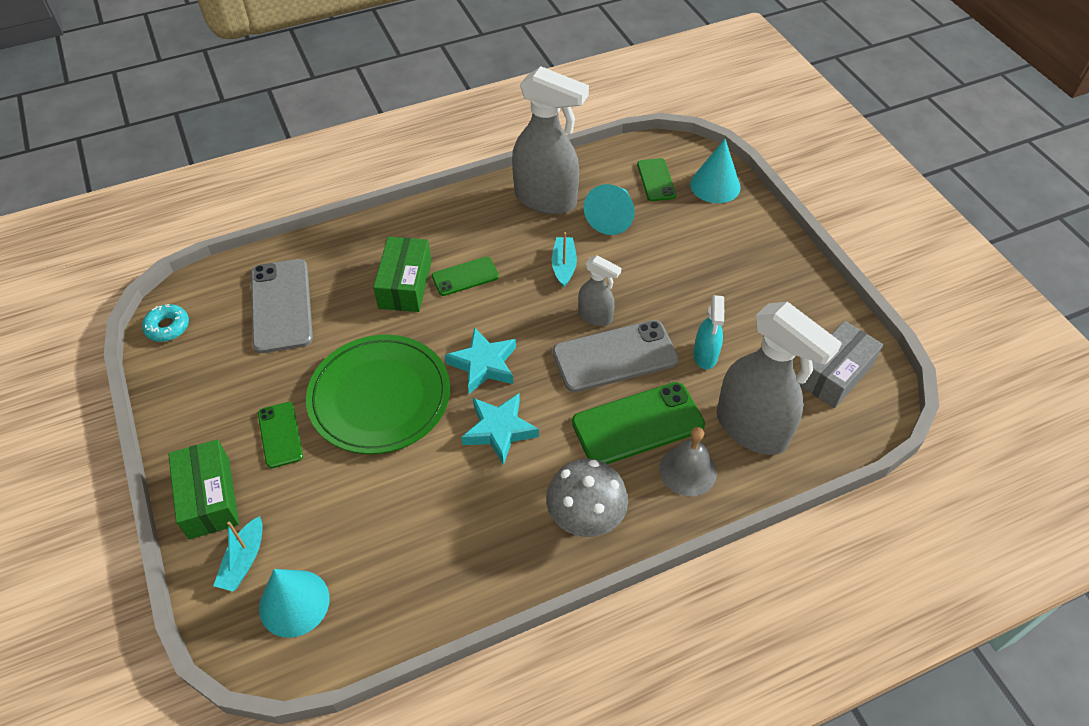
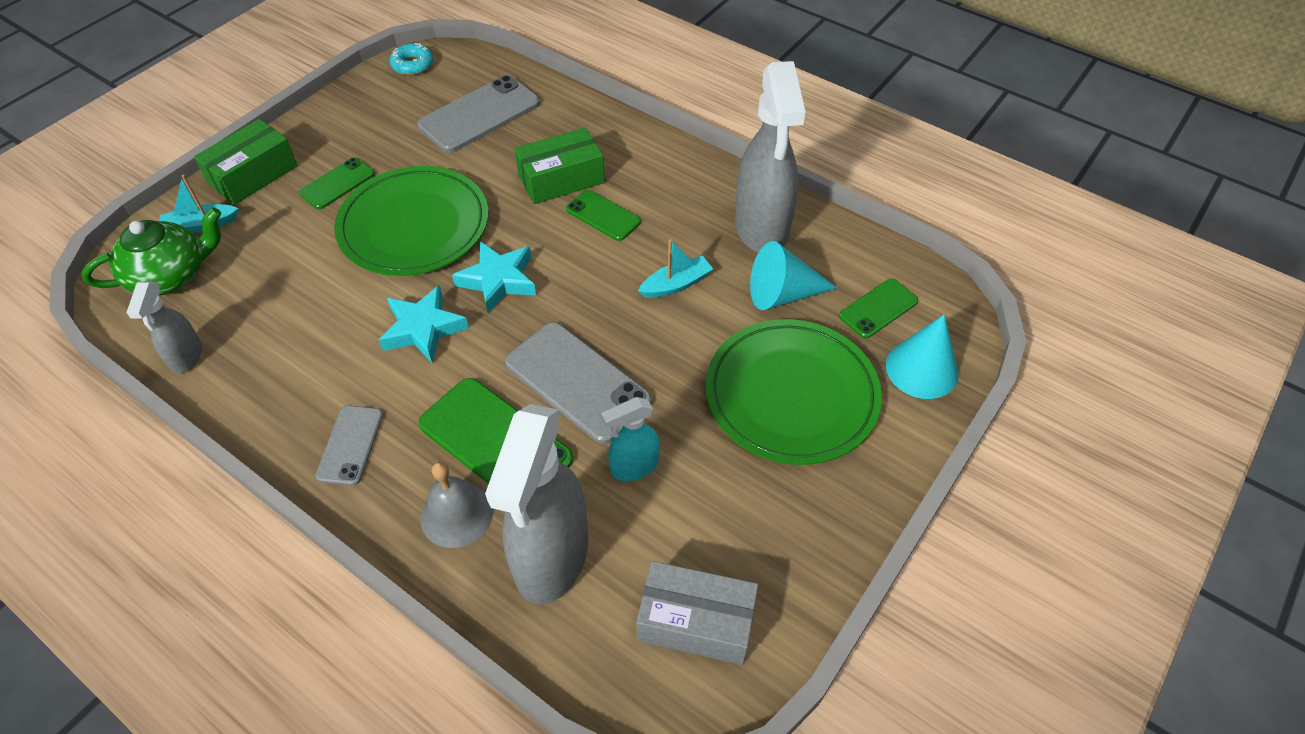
camera: 60 degrees right, 0 degrees up
(294, 603) = (171, 275): turquoise cone -> green teapot
(585, 517) = (350, 445): grey mushroom -> grey phone
(595, 316) = (622, 341): grey spray bottle -> grey spray bottle (186, 357)
(696, 252) = (791, 395): none -> green plate

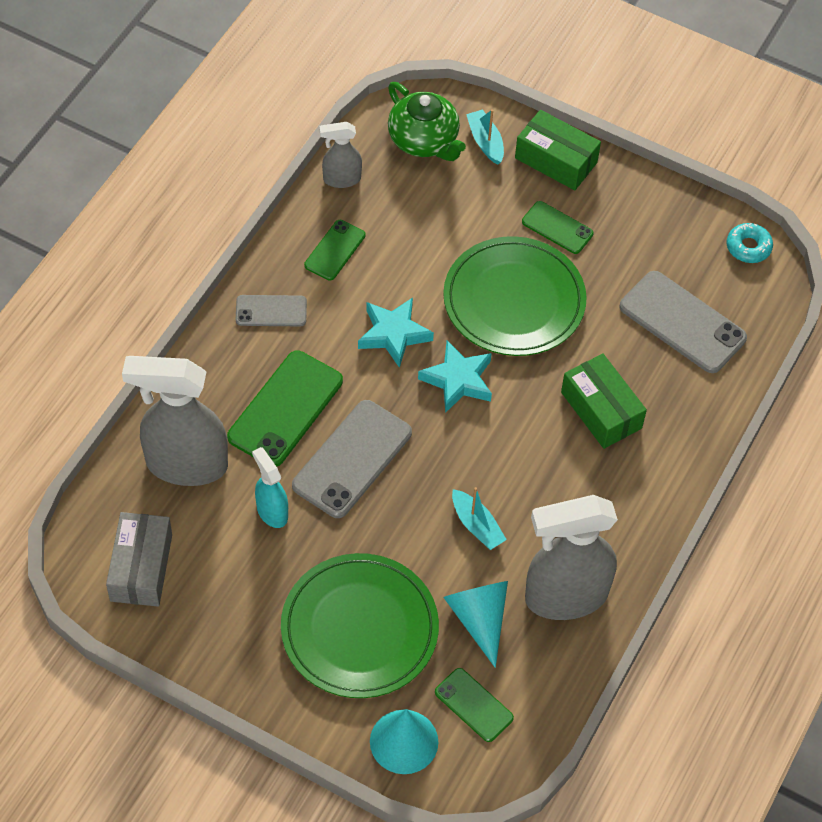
camera: 80 degrees right, 5 degrees up
(456, 514) = (217, 395): grey bell -> none
(603, 215) = (556, 453): green phone -> green phone (335, 250)

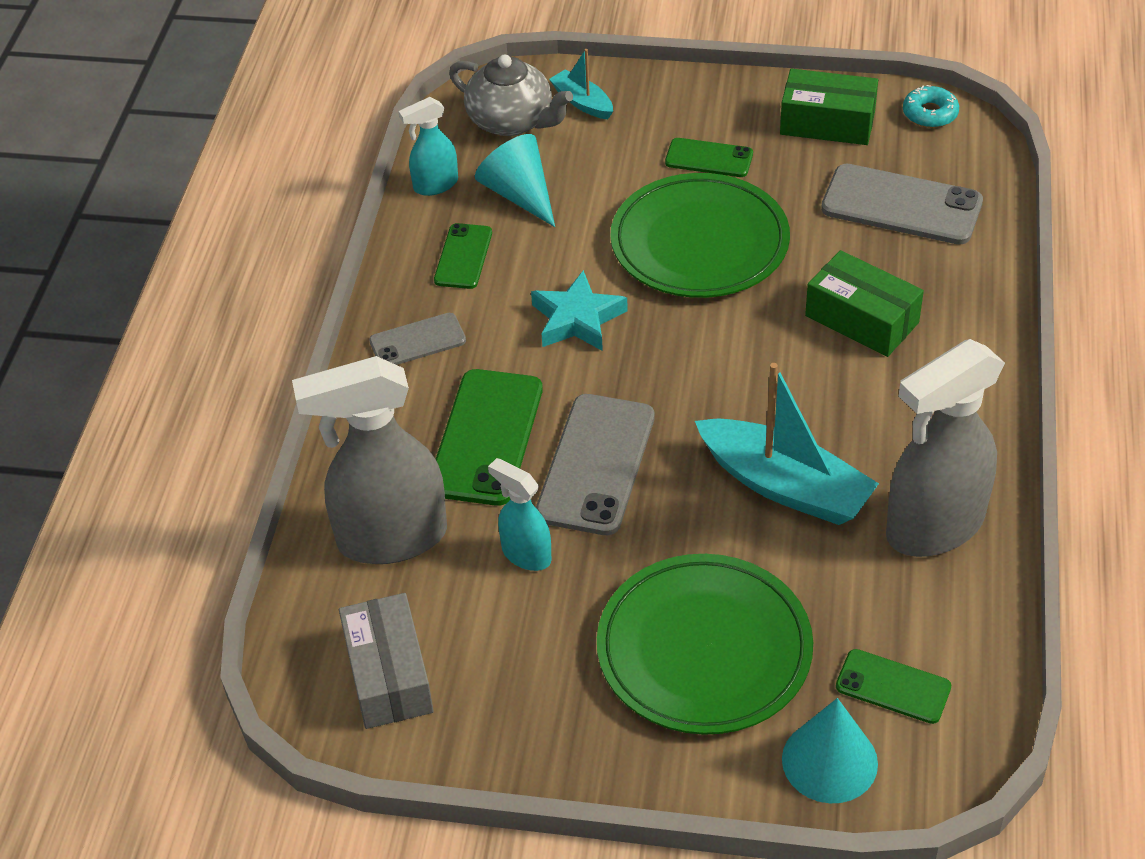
camera: 15 degrees left, 10 degrees down
(341, 179) = (435, 185): grey spray bottle -> turquoise spray bottle
(424, 140) = (512, 121): green teapot -> grey teapot
(458, 380) = (678, 342): turquoise star -> none
(476, 525) = (785, 486): turquoise boat -> turquoise boat, size x1.94
(479, 619) = (844, 586): turquoise cone -> turquoise cone (519, 194)
(556, 160) = (671, 96): green box -> green box (827, 123)

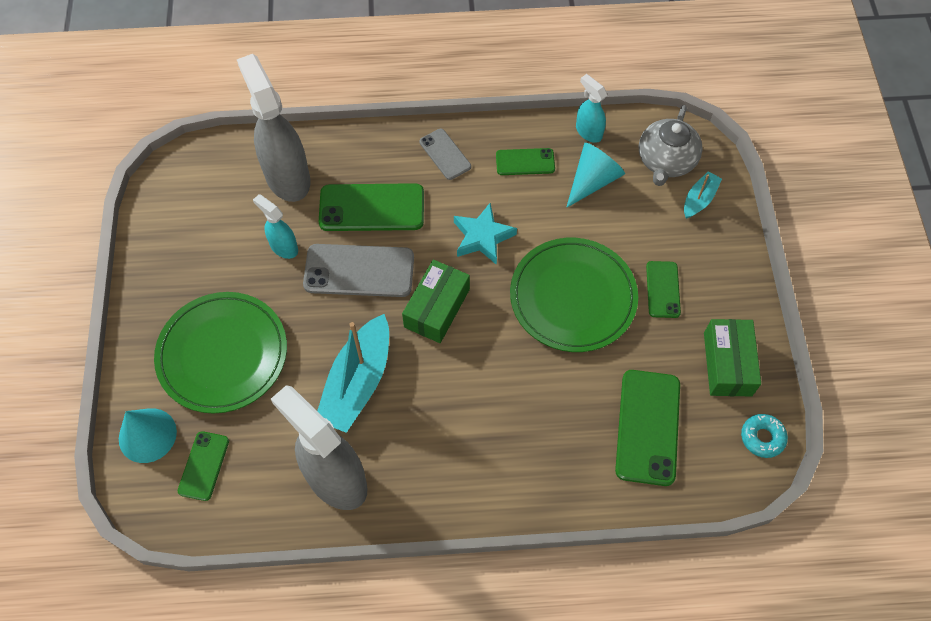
camera: 75 degrees right, 15 degrees up
(388, 675) = (191, 198): grey box -> none
(526, 554) = (283, 247): turquoise spray bottle -> turquoise spray bottle turned 75 degrees counterclockwise
(861, 319) = (520, 412): green box -> green box (437, 308)
(901, 205) = (647, 427): grey phone -> green phone

